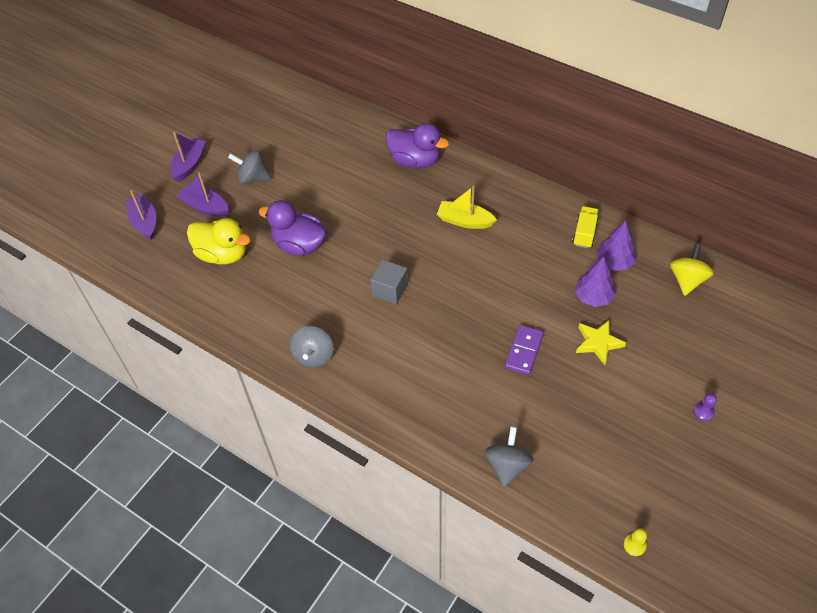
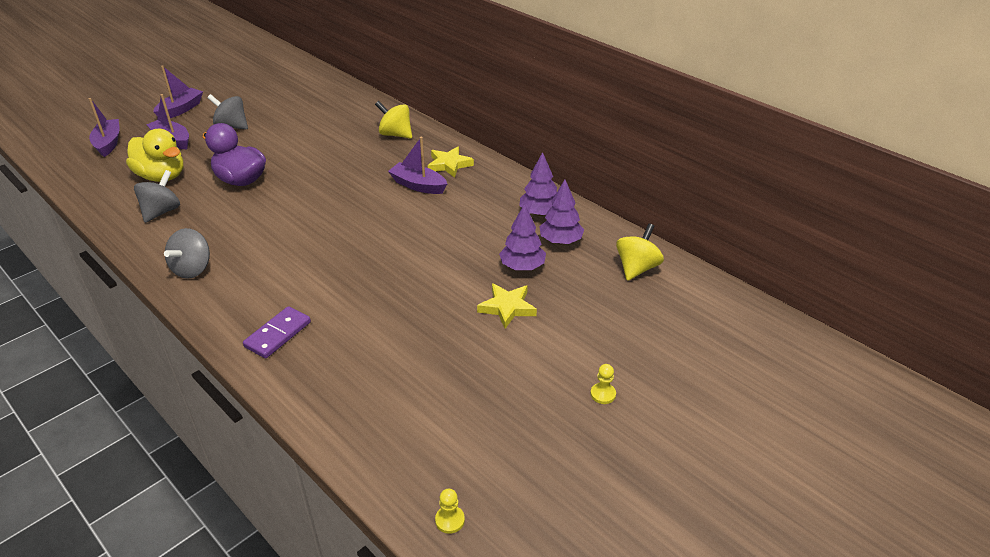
camera: 10 degrees right, 15 degrees down
(390, 290) = (307, 228): grey cube -> none
(415, 160) = (395, 134): purple duck -> yellow spinning top
(464, 221) = (418, 185): yellow boat -> purple boat
(481, 190) = (449, 164): none -> yellow star
(507, 465) = (339, 405): grey spinning top -> grey spinning top (161, 212)
(524, 351) = (419, 301): purple domino -> purple domino (278, 334)
(584, 234) = (539, 213): yellow truck -> purple tree
(703, 412) = (603, 394): purple pawn -> yellow pawn

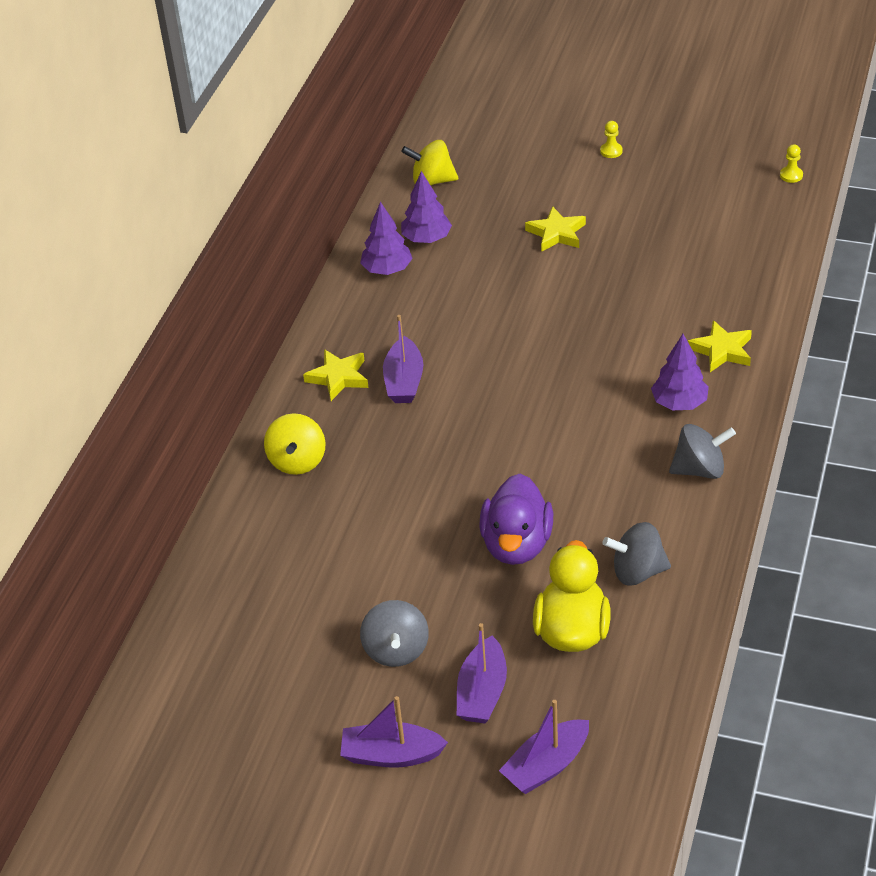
camera: 115 degrees left, 5 degrees up
(278, 334) = (722, 350): purple domino -> yellow star
(522, 267) = (489, 247): purple tree -> purple tree (679, 403)

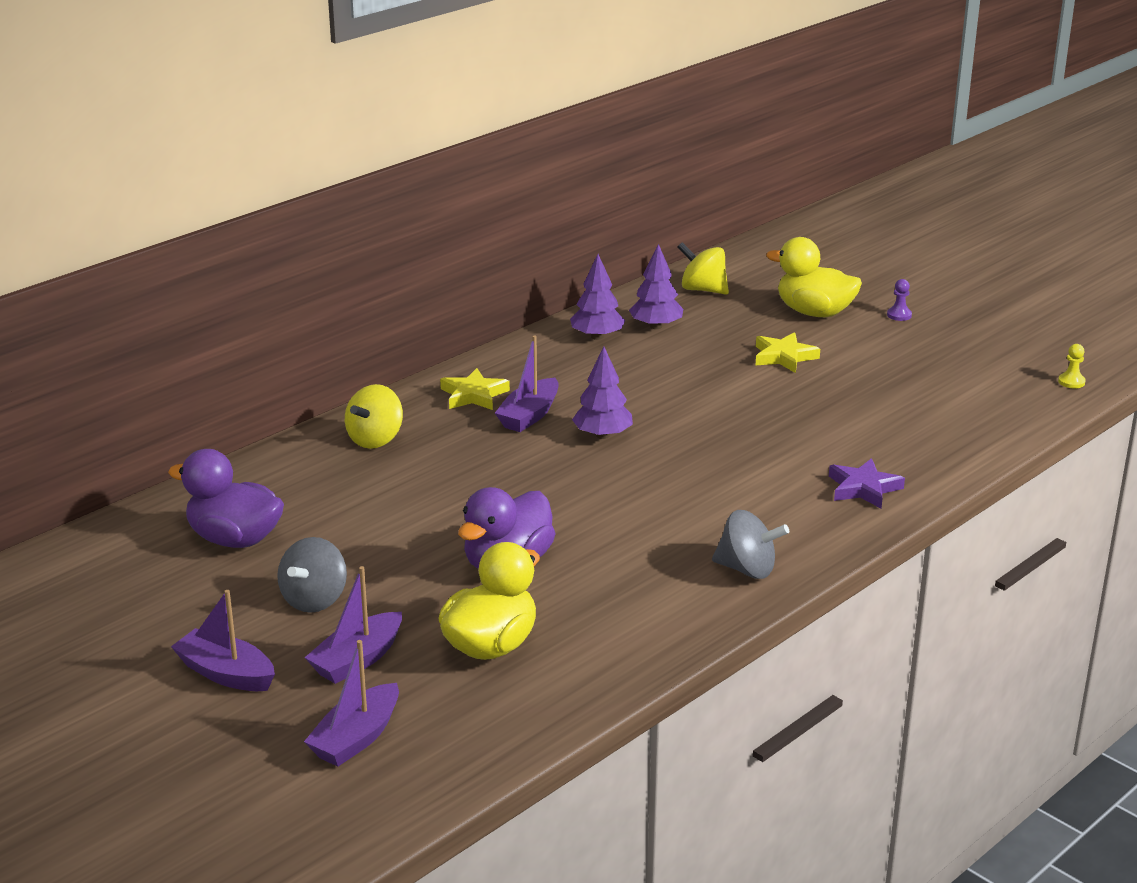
camera: 25 degrees right, 15 degrees down
(274, 619) = (234, 539): none -> purple duck
(542, 173) = (814, 312): none -> yellow duck
(546, 766) = (356, 738): purple boat -> purple boat turned 45 degrees counterclockwise
(611, 151) = (899, 315): yellow pawn -> purple pawn
(637, 572) = (602, 624): grey spinning top -> none
(679, 403) = (778, 513): purple tree -> purple tree (602, 435)
(722, 350) = (863, 488): yellow star -> purple star

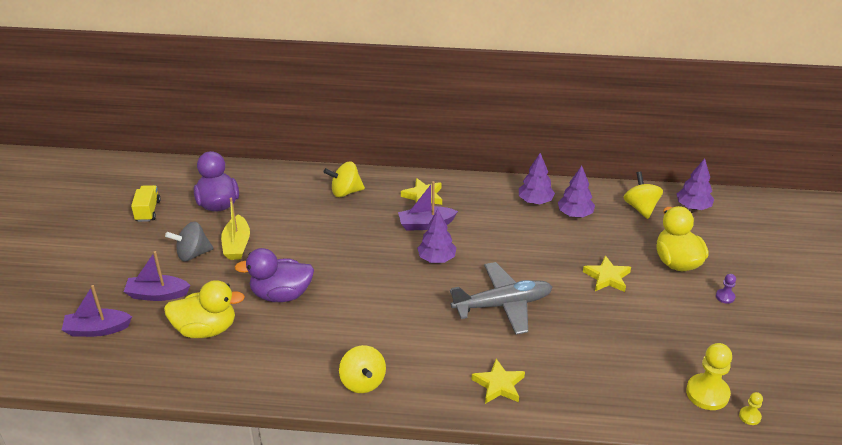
camera: 50 degrees right, 10 degrees up
(149, 602) = (148, 211): none -> yellow truck
(226, 673) = (114, 263): purple boat -> none
(352, 558) = (237, 245): none -> yellow boat
(741, 431) = (503, 305): none -> grey plane
(744, 265) = (693, 207): none -> purple tree
(747, 569) = (363, 382): grey spinning top -> yellow spinning top
(863, 488) = (499, 385): purple star -> yellow star
(1017, 387) = (707, 393): none -> yellow pawn

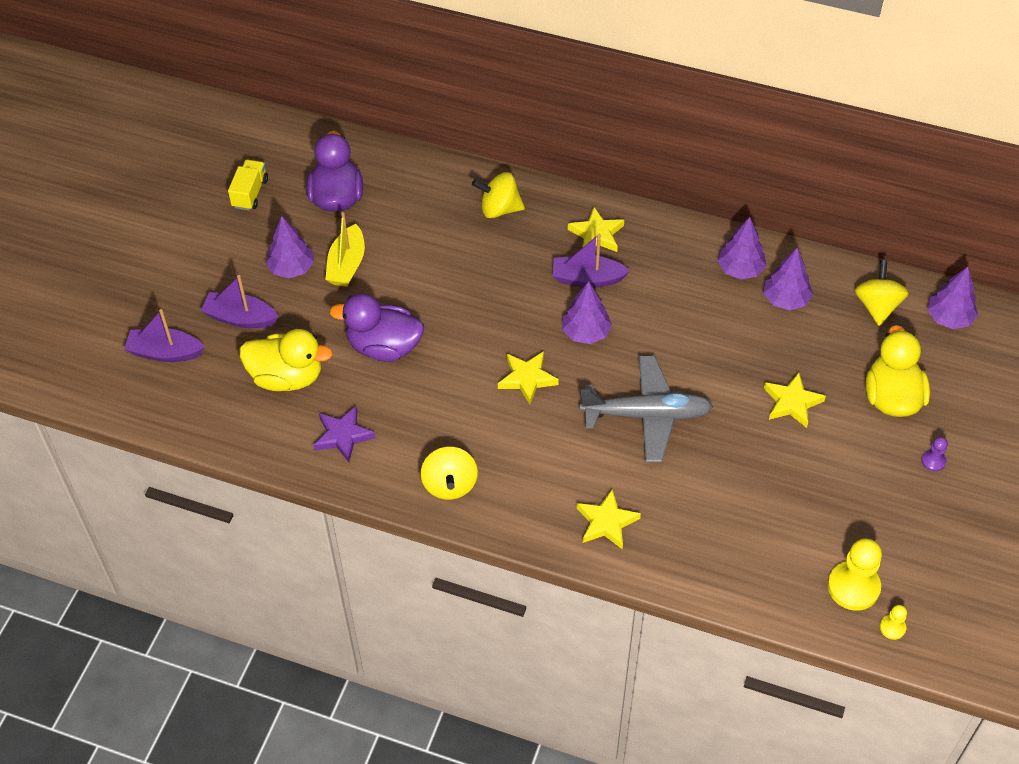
camera: 15 degrees right, 15 degrees up
(192, 254) = (292, 268): grey spinning top -> purple tree
(264, 363) = (343, 436): none -> purple star
(402, 296) = (527, 379): none -> yellow star

